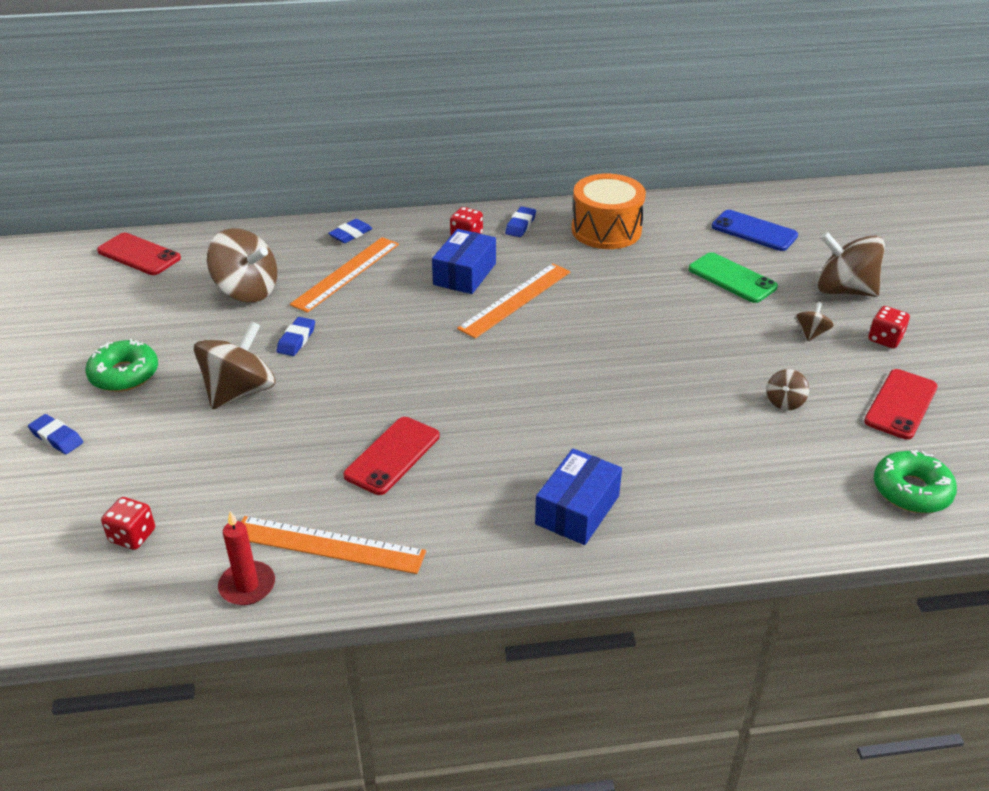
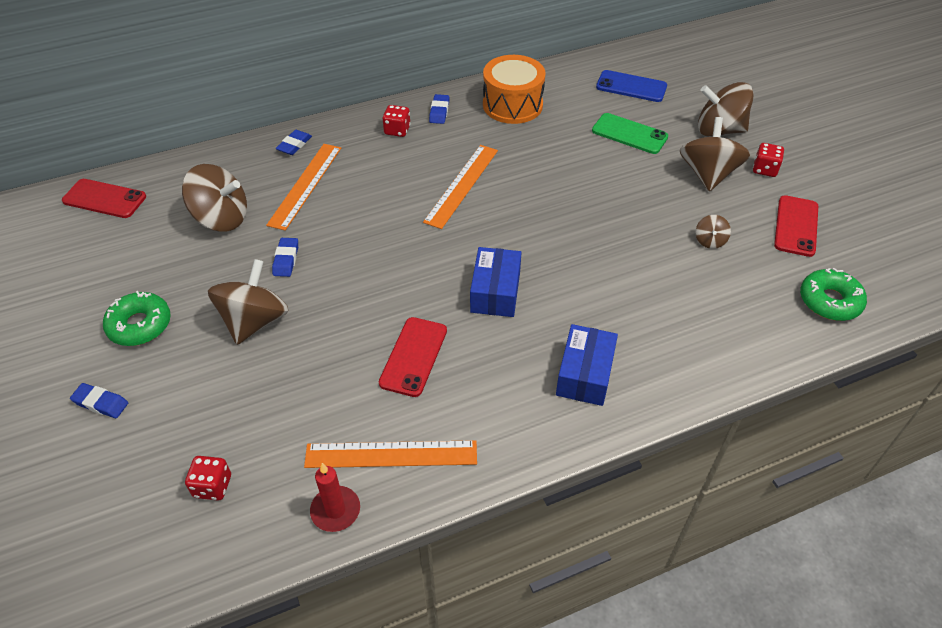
camera: 15 degrees left, 10 degrees up
(465, 274) = (409, 168): blue box -> blue box (495, 292)
(811, 333) = (708, 174): brown spinning top -> brown spinning top, size x2.13

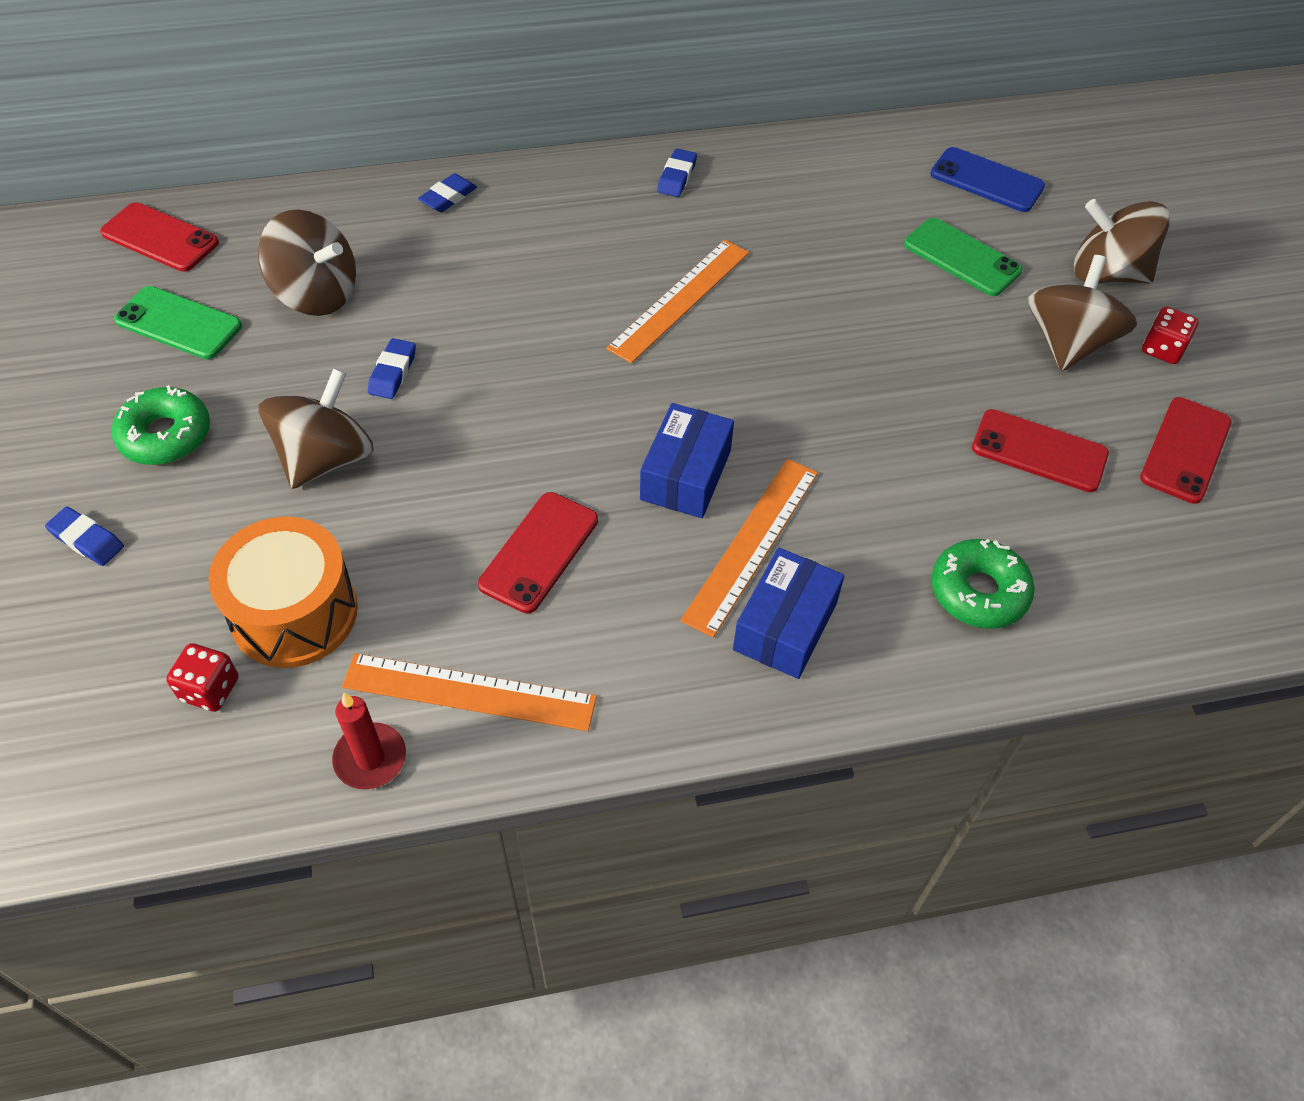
camera: 10 degrees right, 5 degrees up
(131, 251) = (179, 323): none -> green phone
(305, 185) = (449, 262): orange ruler -> orange ruler (752, 544)
(397, 130) = (606, 197): red dice -> none
(512, 105) = (792, 183): orange drum -> orange drum (294, 613)
(710, 241) = (1039, 451): brown spinning top -> red phone
(829, 301) = (1202, 581): green donut -> green donut (978, 592)

